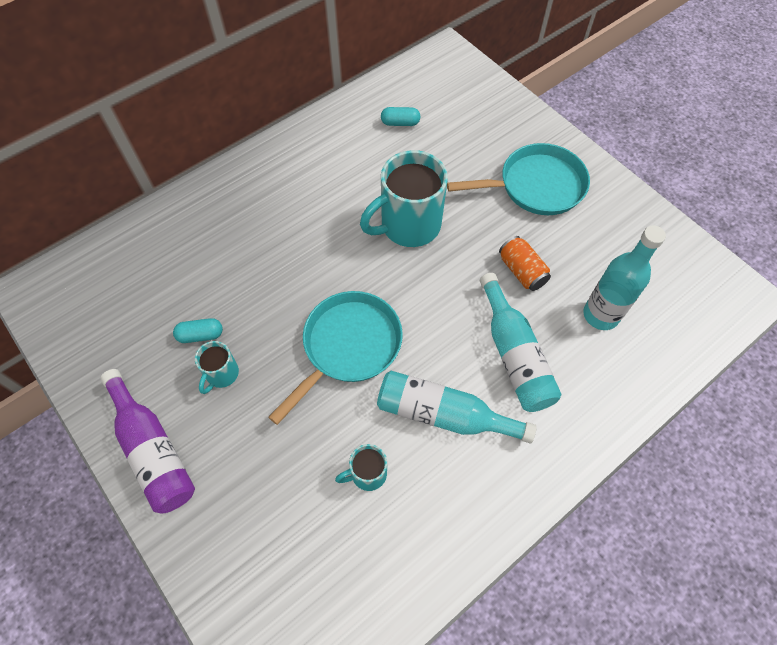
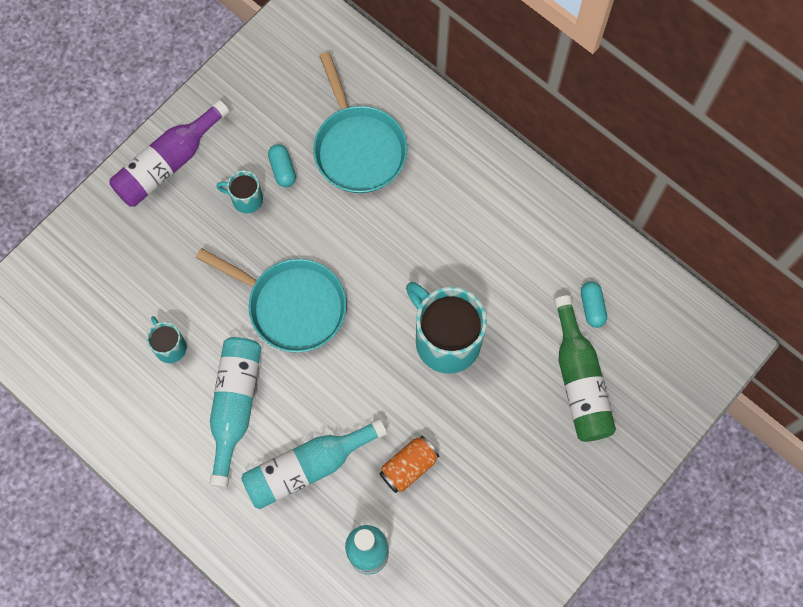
camera: 80 degrees right, 10 degrees up
(461, 141) = (579, 381): none -> green bottle
(536, 186) = (530, 474): turquoise pan -> turquoise pan (358, 148)

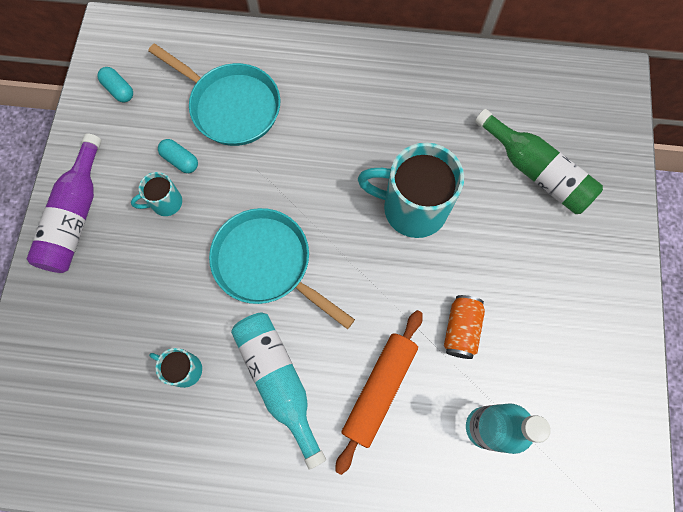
camera: 35 degrees left, 0 degrees up
(292, 305) = (267, 263): turquoise pan -> turquoise pan turned 135 degrees counterclockwise
(307, 467) = (379, 390): turquoise bottle -> orange rolling pin
(592, 307) = (501, 112): turquoise capsule -> turquoise capsule (119, 90)

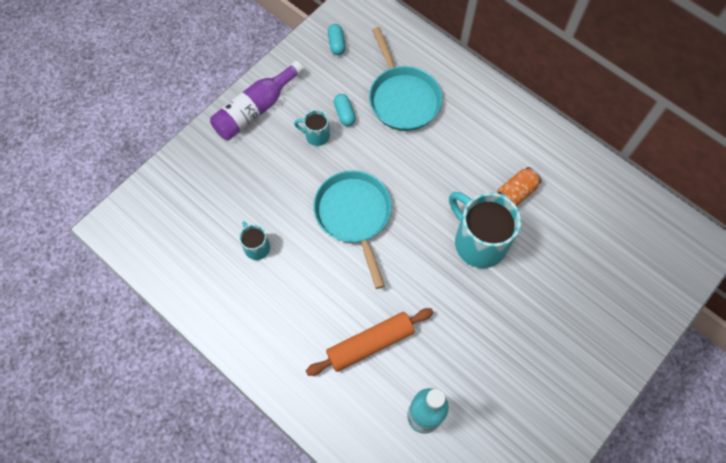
camera: 35 degrees right, 5 degrees down
(278, 380) = (309, 294): turquoise bottle -> none
(461, 329) = (453, 343): orange can -> orange can (515, 193)
(536, 172) = (589, 274): green bottle -> none

